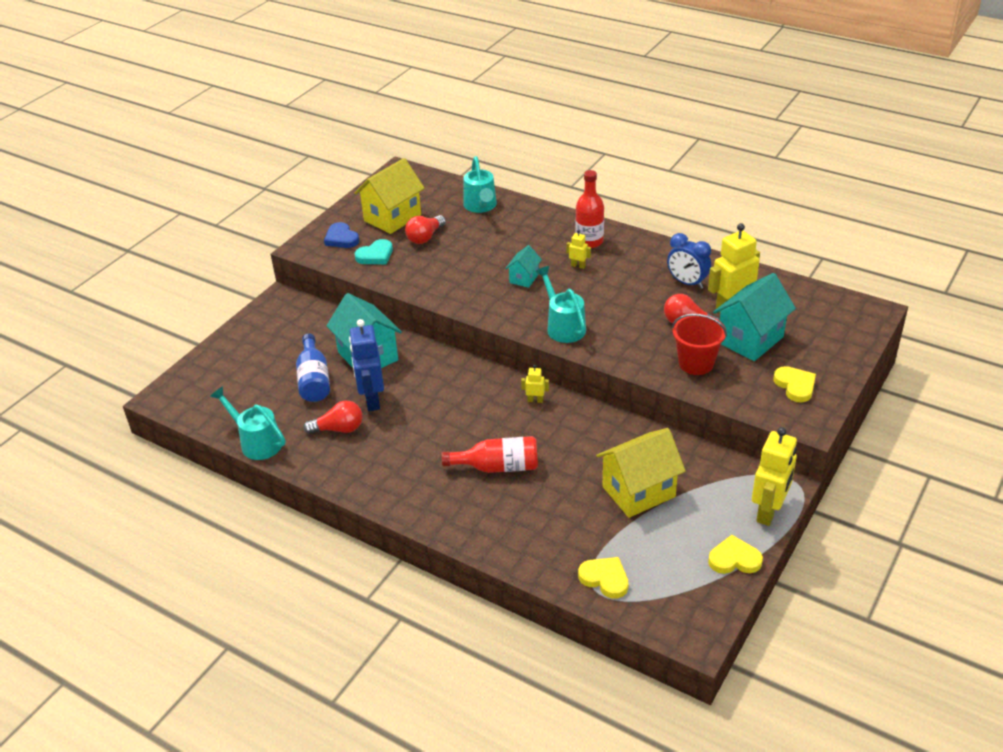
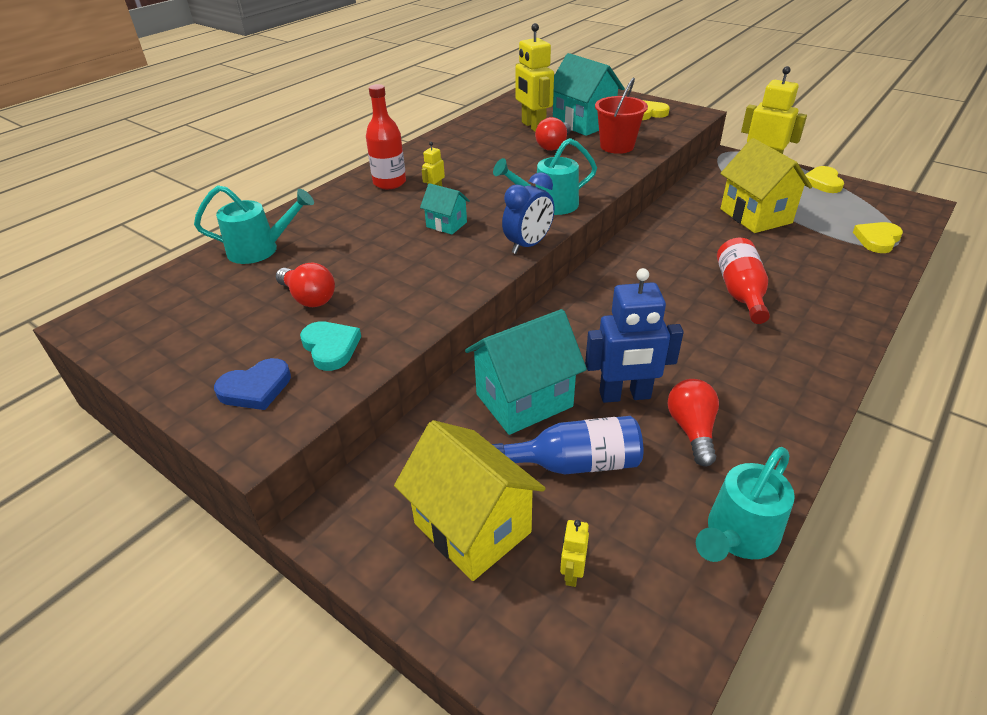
camera: 85 degrees left, 0 degrees up
(392, 218) = (231, 330): yellow house -> yellow house (472, 528)
(535, 400) = (625, 264): yellow robot -> yellow robot (572, 573)
(687, 283) = (489, 141): blue clock -> blue clock (528, 245)

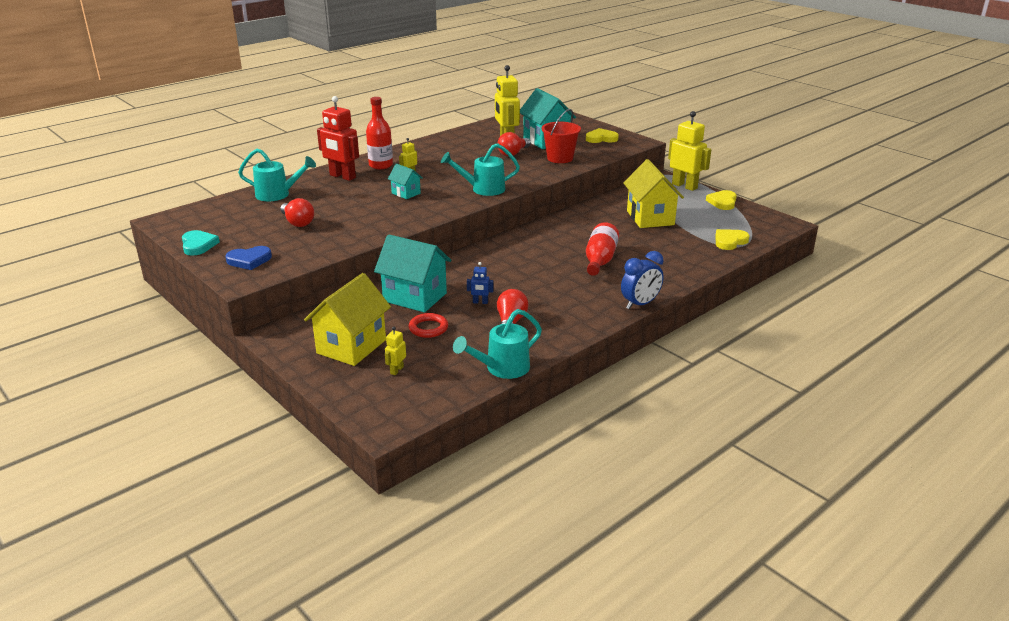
camera: 10 degrees right, 10 degrees down
(331, 347) = (300, 247): turquoise heart -> turquoise heart (198, 245)
(344, 207) = (342, 176): none -> red robot
(472, 528) = (351, 346): yellow house -> yellow house turned 60 degrees clockwise
(524, 400) = (415, 297): turquoise house -> turquoise house turned 45 degrees clockwise
(528, 245) = (453, 210): blue clock -> blue clock (640, 304)
(576, 463) = (428, 328): blue bottle -> red ring
(625, 395) = (480, 302): blue robot -> blue robot, size x0.46

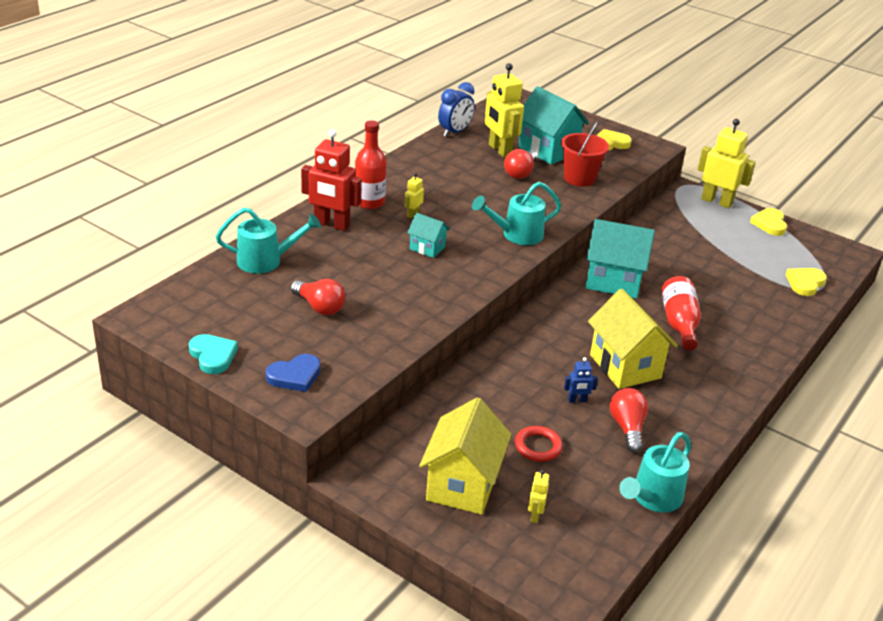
camera: 15 degrees left, 5 degrees up
(415, 297) = (497, 400): turquoise house -> turquoise house (613, 281)
(640, 304) = (755, 386): blue clock -> blue clock (455, 132)
(650, 218) = (702, 254): yellow house -> yellow house (625, 366)

